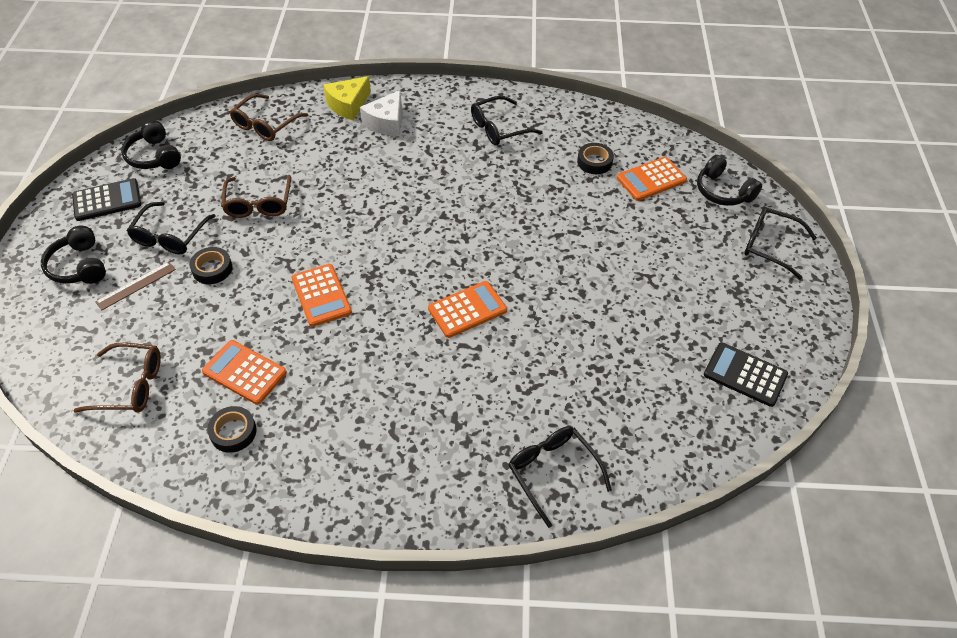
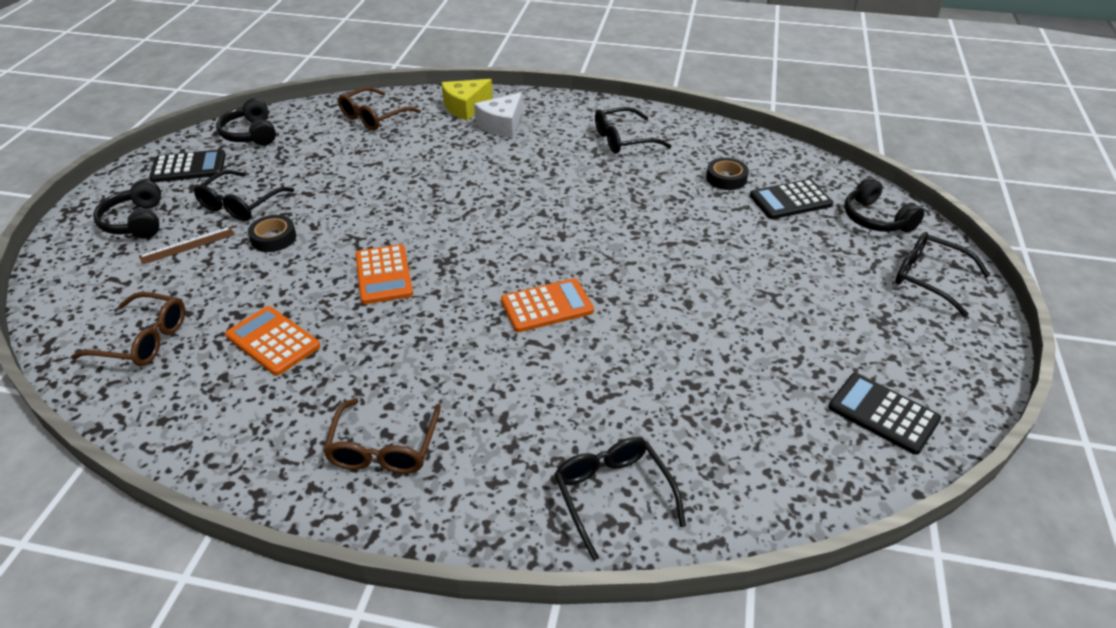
camera: 10 degrees right, 10 degrees down
(233, 432) = (238, 401): black tape -> none
(258, 204) = (343, 184): brown glasses -> brown glasses (383, 449)
(651, 179) = (790, 200): orange calculator -> black calculator

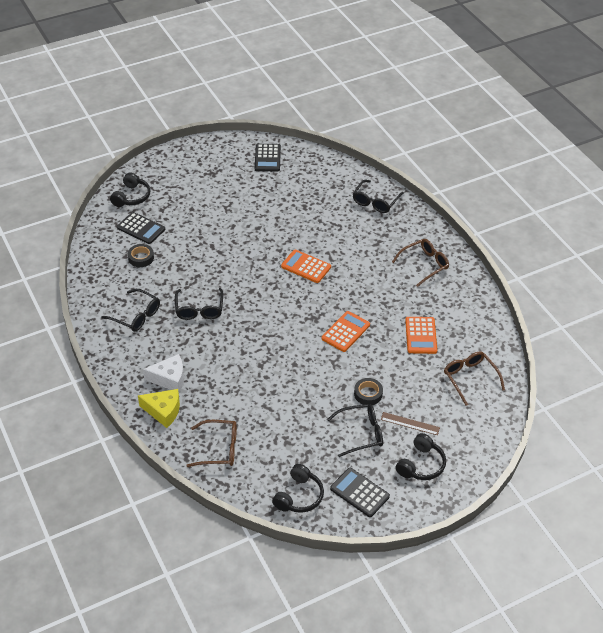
camera: 130 degrees left, 5 degrees up
(928, 278) = (167, 169): black glasses -> black glasses (199, 310)

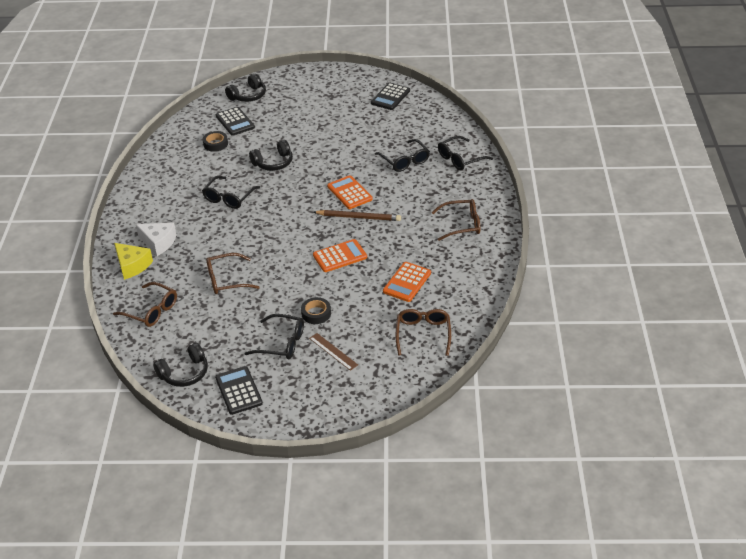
camera: 30 degrees right, 5 degrees down
(136, 316) = (174, 186): black glasses -> black glasses (405, 161)
(263, 392) = (226, 280): none -> brown glasses
(332, 288) = (359, 217): none -> brown pencil
(421, 465) = (314, 389): black headphones -> black headphones (273, 163)

